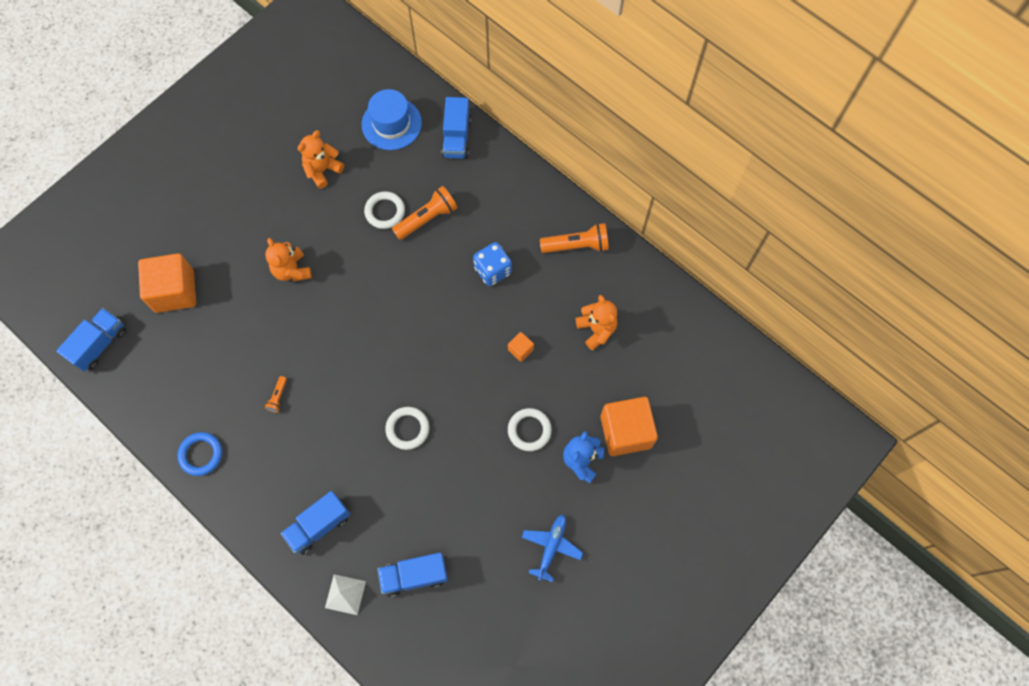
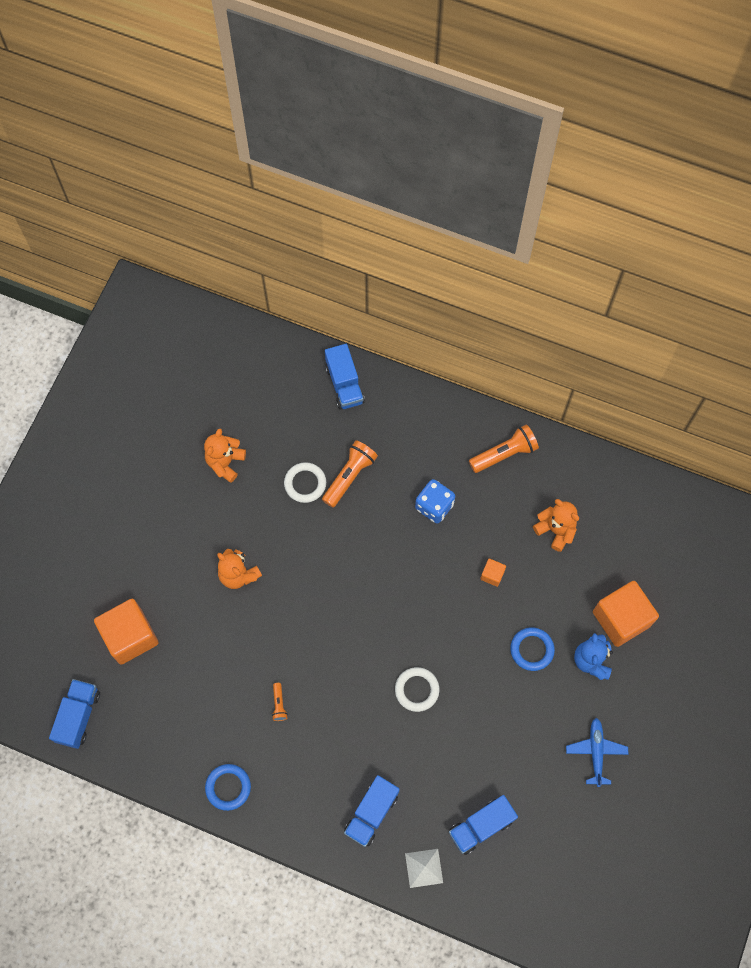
camera: 20 degrees left, 0 degrees up
(391, 124) = (274, 391): blue hat -> none
(529, 430) = (532, 649): white ring -> blue ring

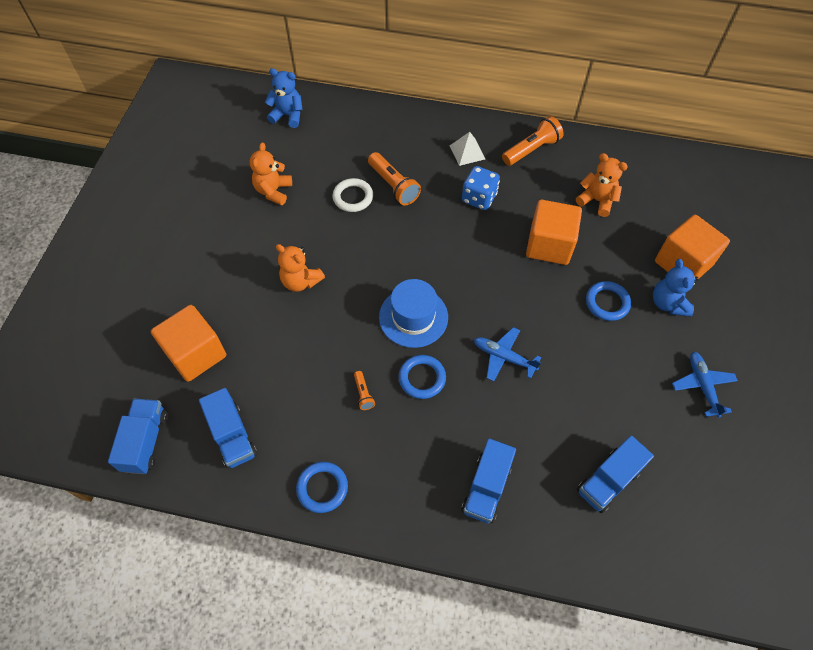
camera: 10 degrees left, 10 degrees down
(253, 365) = (288, 115): none -> blue teddy bear
(335, 698) = (422, 378): none -> blue ring
(340, 633) = (413, 317): none -> blue hat
(344, 384) = (374, 118): blue truck -> blue truck (232, 436)
(349, 476) = (394, 186): orange flashlight -> orange flashlight turned 120 degrees clockwise
(417, 690) = (503, 357): white ring -> blue plane
(424, 868) = (559, 537): white pyramid -> white pyramid (467, 152)
(492, 575) = (549, 245): orange cube -> orange cube, size x2.25

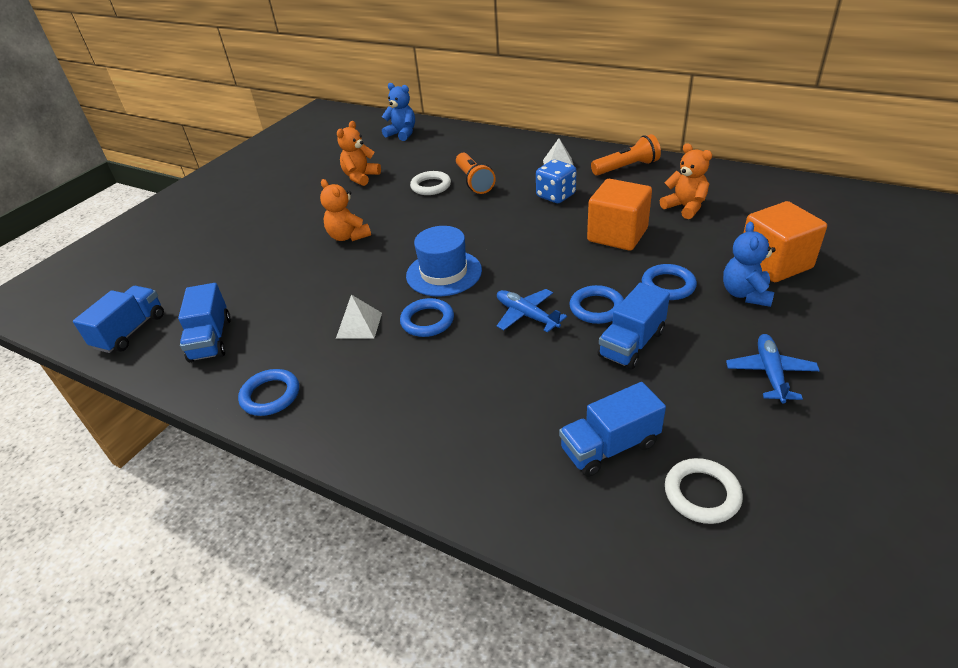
camera: 20 degrees right, 20 degrees down
(196, 354) = (220, 275): orange cube -> none
(363, 394) = (359, 325): orange flashlight -> white pyramid
(486, 487) = (451, 427): blue truck -> blue truck (631, 344)
(558, 338) = (596, 308): none -> blue ring
(680, 508) = (702, 494): none -> white ring

